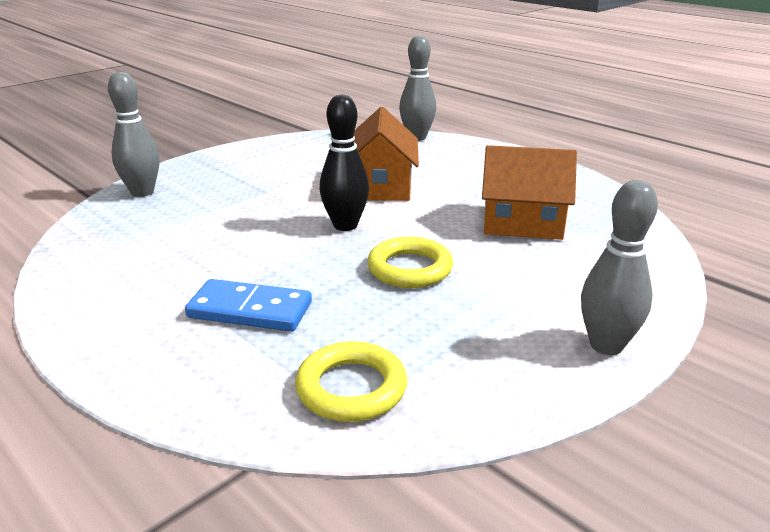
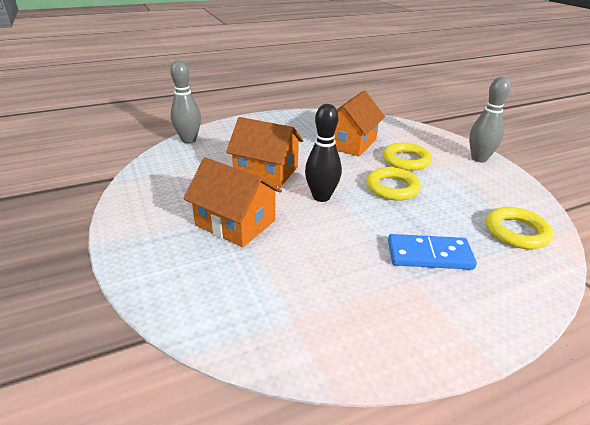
camera: 70 degrees left, 5 degrees up
(142, 192) = (175, 293): grey bowling pin -> none
(250, 310) = (429, 255): blue domino -> blue domino turned 60 degrees clockwise
(260, 192) = (235, 223): none -> orange house
(513, 272) = (406, 160): none -> yellow ring

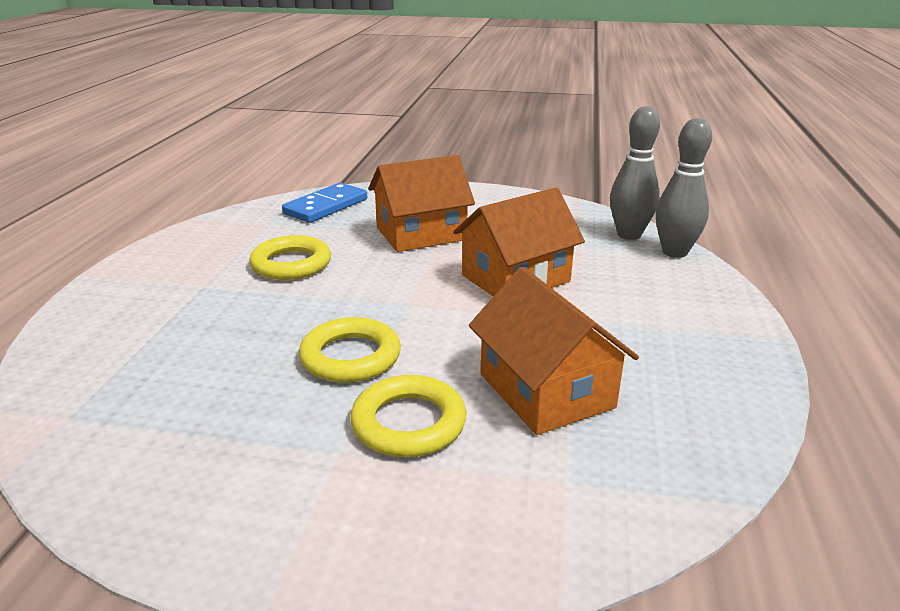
camera: 125 degrees right, 5 degrees down
(321, 197) = (404, 293): black bowling pin -> none
(429, 255) = (207, 310): blue domino -> blue domino (326, 206)
(479, 158) = (288, 550): grey bowling pin -> grey bowling pin (629, 235)
(516, 232) = (109, 403): yellow ring -> yellow ring (291, 264)

